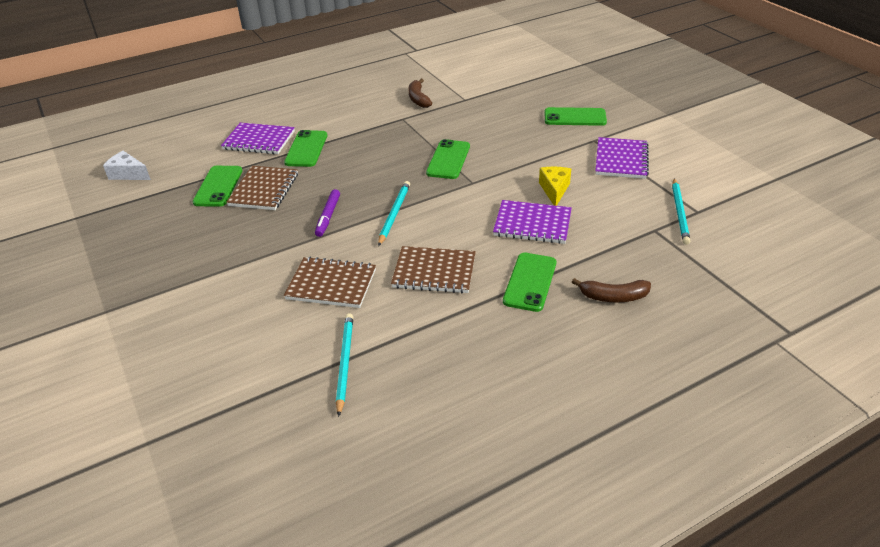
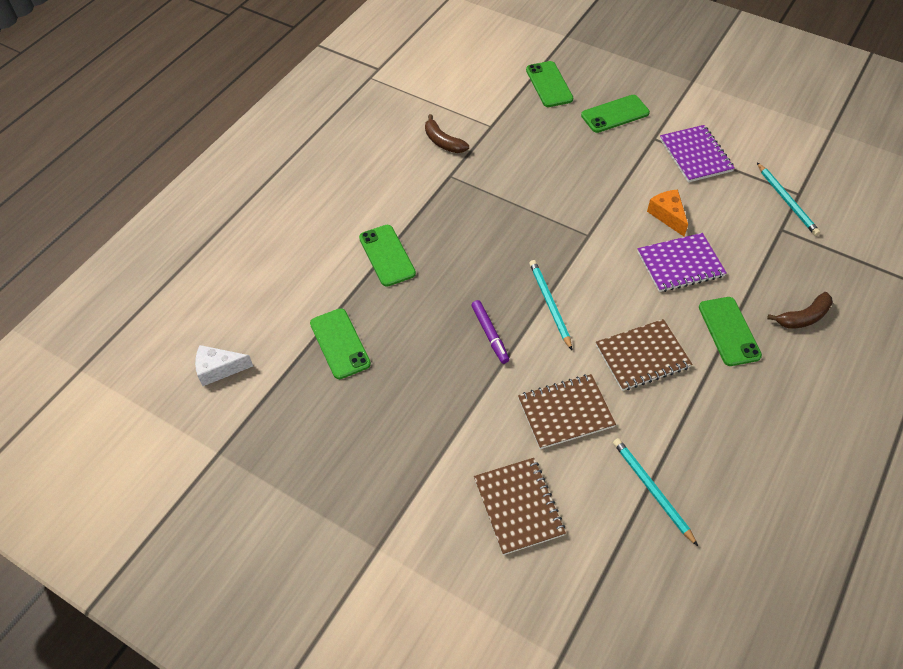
camera: 30 degrees left, 15 degrees up
(259, 140) = (323, 264): purple notebook -> none
(264, 190) = (393, 328): brown notebook -> brown notebook (518, 506)
(448, 160) = (542, 215): green phone -> green phone (549, 84)
(554, 190) = (667, 215): yellow cheese -> orange cheese

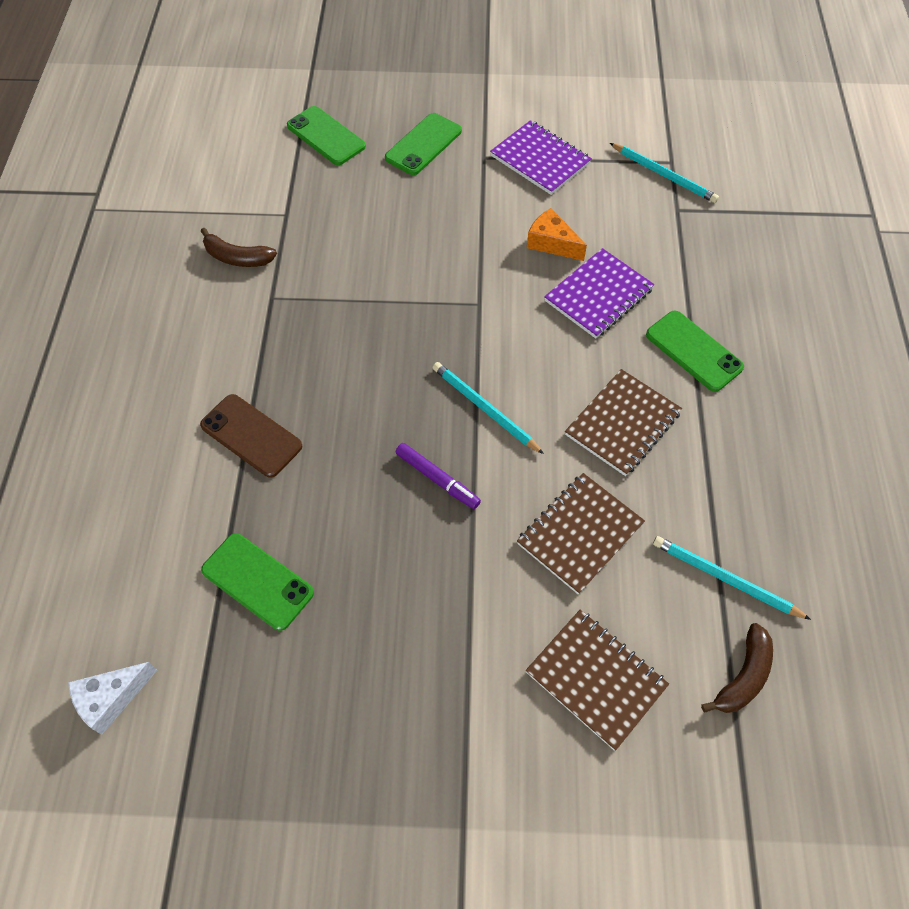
camera: 30 degrees left, 5 degrees up
(387, 255) = (251, 435): green phone -> brown phone
(803, 317) = (756, 300): brown banana -> brown banana (743, 676)

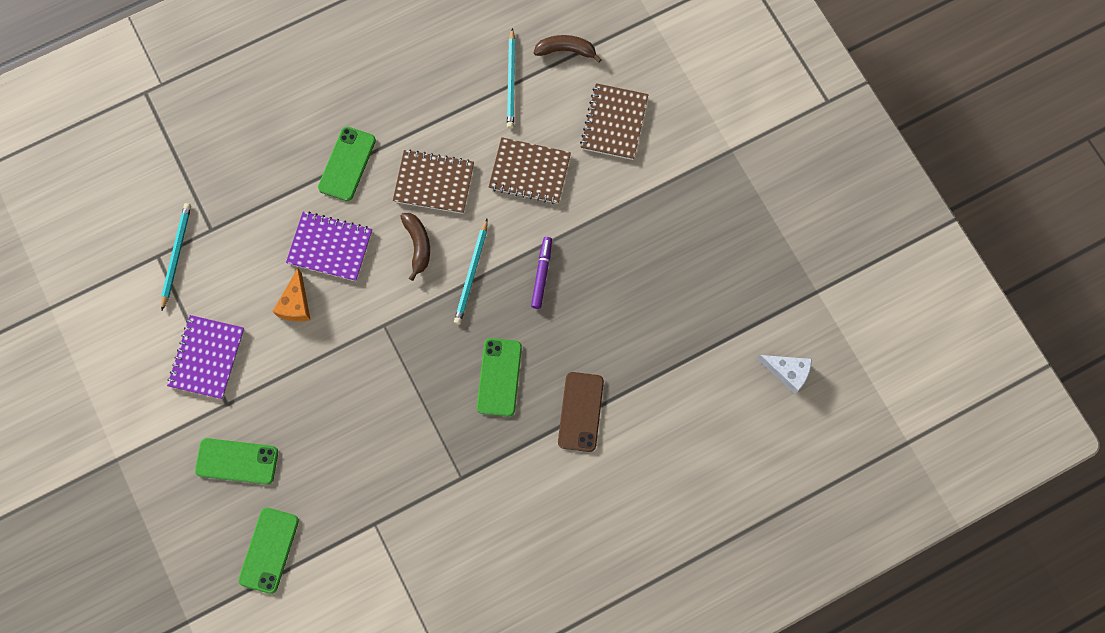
camera: 120 degrees left, 15 degrees up
(237, 257) = (438, 531): brown banana -> brown banana (418, 245)
(257, 581) = (673, 339): green phone -> green phone (499, 377)

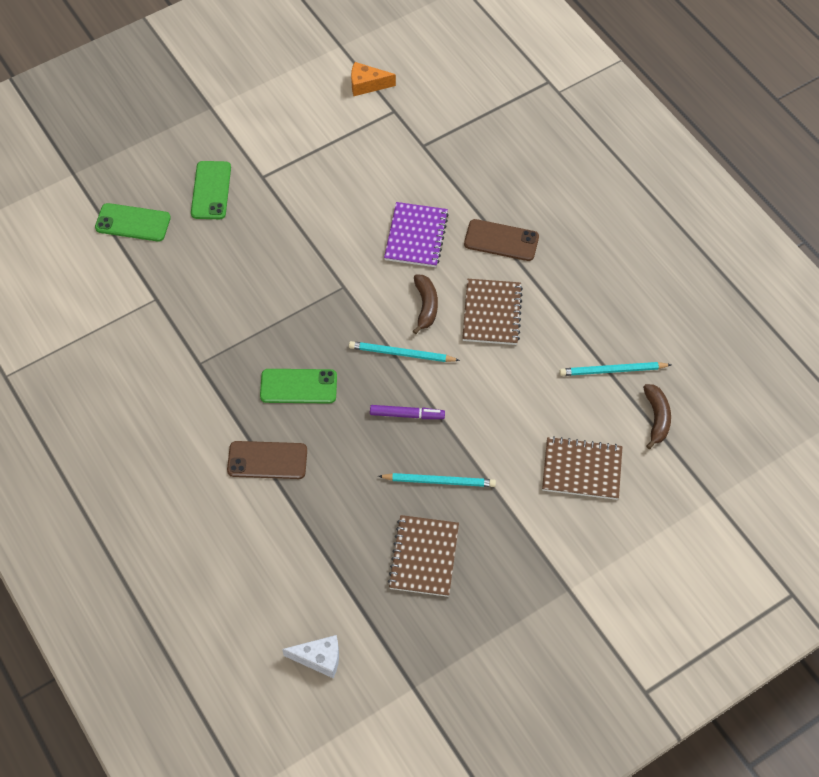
camera: 85 degrees right, 15 degrees down
(176, 255) = (396, 124): turquoise pencil -> turquoise pencil (439, 481)
(207, 357) = (303, 157): purple notebook -> none
(296, 304) = (358, 216): orange cheese -> orange cheese (367, 85)
(347, 164) = (501, 240): green phone -> brown phone
(418, 245) = (426, 306): brown banana -> brown banana turned 75 degrees counterclockwise
(529, 172) = (515, 395): brown notebook -> brown notebook (423, 557)
(787, 372) = (319, 658): white cheese -> white cheese turned 105 degrees counterclockwise

